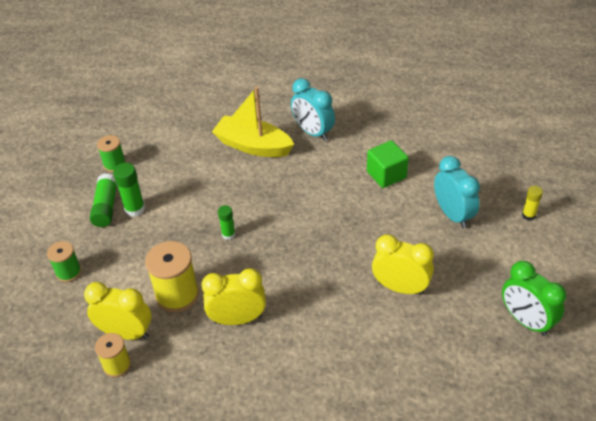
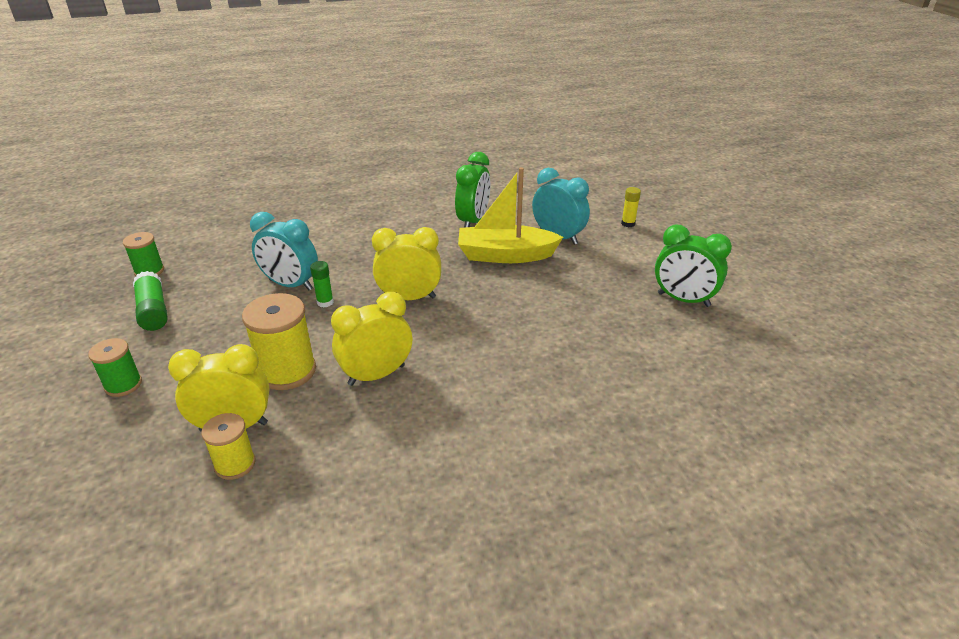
camera: 25 degrees left, 10 degrees down
(135, 209) = (193, 305): green glue stick -> none
(253, 146) = (316, 225): yellow boat -> yellow boat (505, 255)
(313, 132) = (377, 204): turquoise clock -> turquoise clock (290, 285)
(386, 175) = (473, 221): green cube -> green clock
(400, 288) = (544, 303): yellow clock -> yellow clock (409, 298)

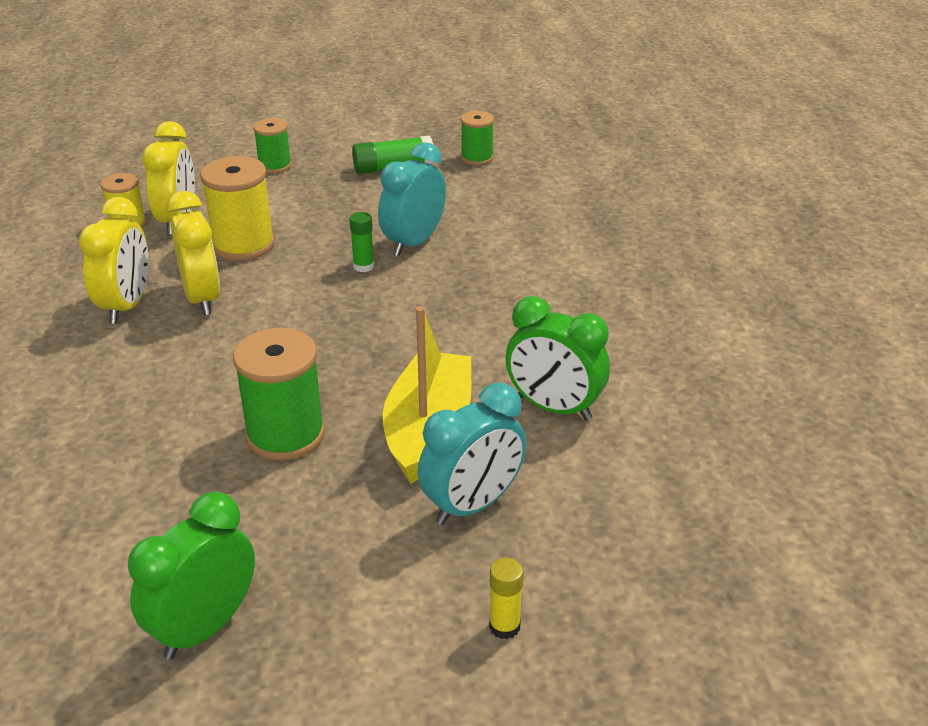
camera: 100 degrees right, 0 degrees up
(409, 298) = (345, 329): yellow clock -> yellow clock (126, 306)
(528, 302) = (285, 435): none -> green spool

